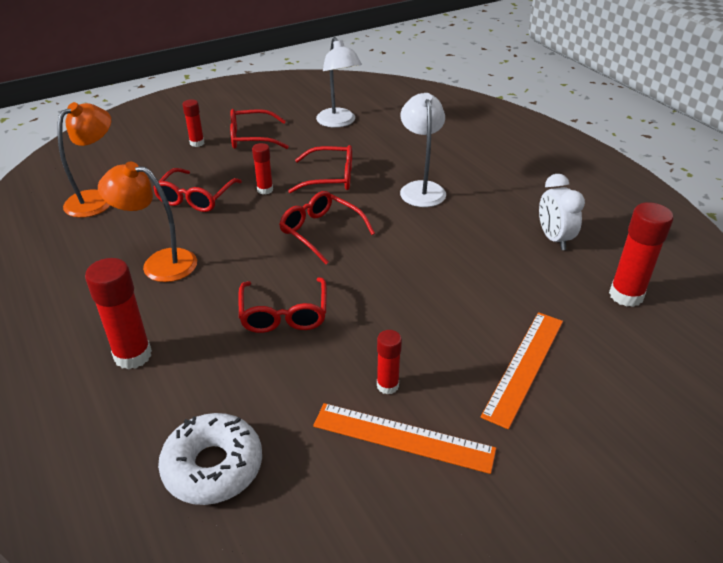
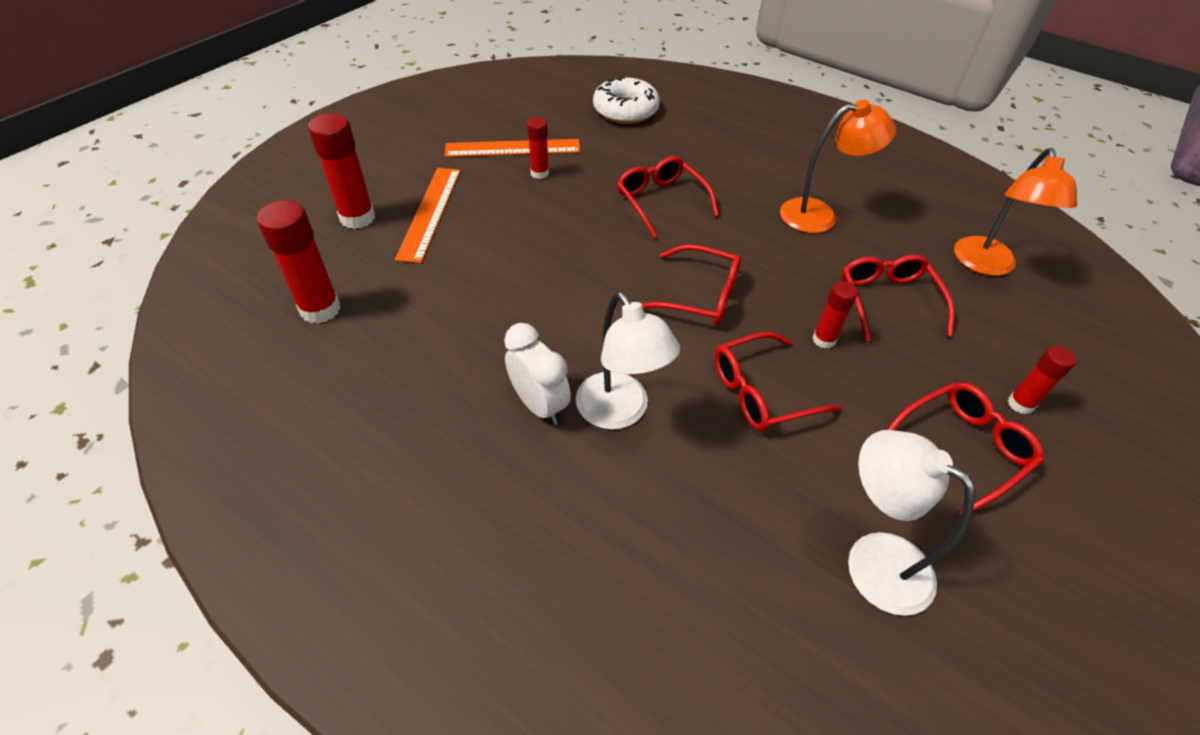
camera: 155 degrees right, 10 degrees up
(133, 355) = (745, 147): red glue stick -> red glue stick (357, 218)
(554, 239) = (406, 370): white clock -> white clock (539, 405)

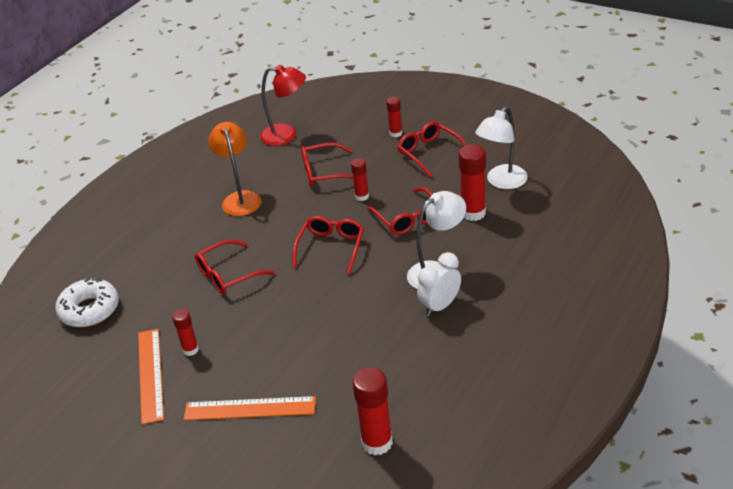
camera: 90 degrees left, 10 degrees down
(357, 218) = (260, 456): red glue stick -> red glue stick (473, 213)
(986, 265) = (286, 135): orange lamp -> red lamp

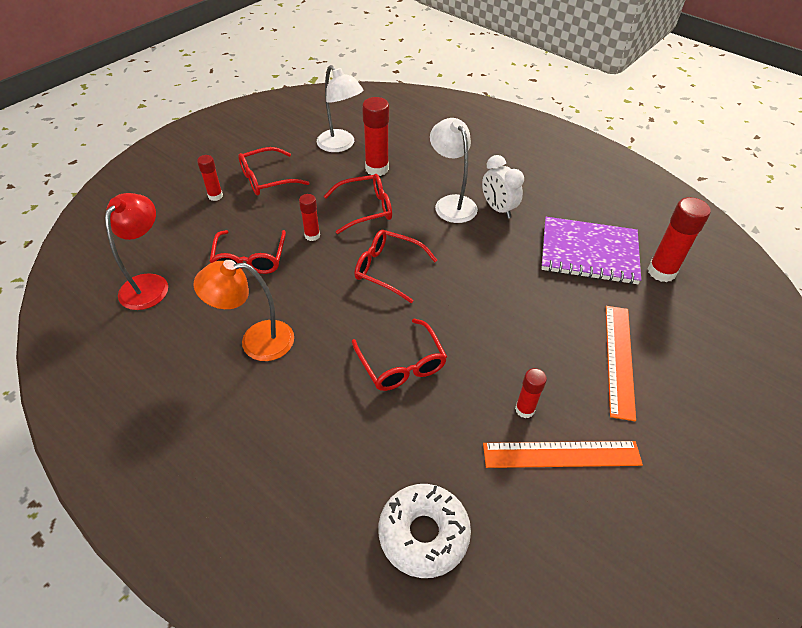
camera: 85 degrees left, 10 degrees up
(391, 381) = (589, 252): none -> purple notebook

